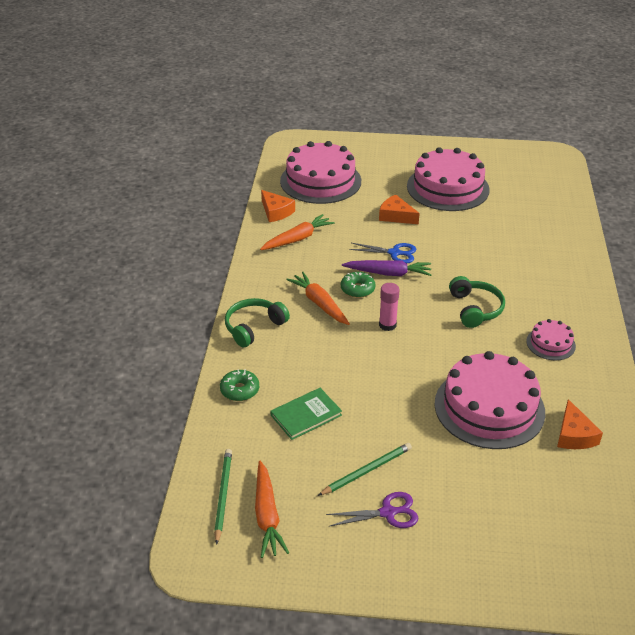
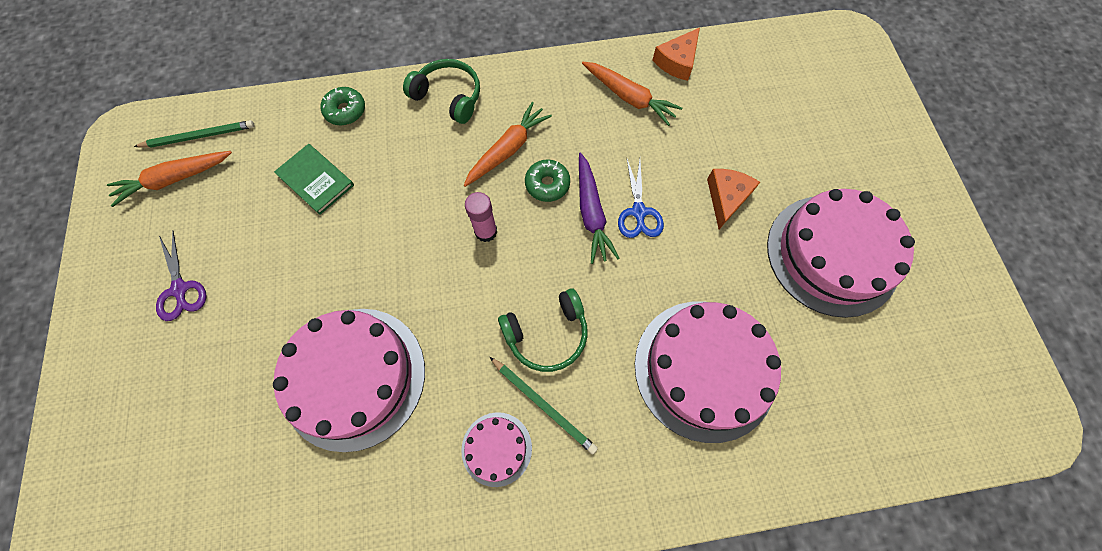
camera: 75 degrees right, 30 degrees up
(320, 181) = (770, 92): pink cake -> pink cake (704, 369)
(367, 470) = (239, 257): green pencil -> green pencil (543, 405)
(574, 435) = (317, 495): orange cheese -> none

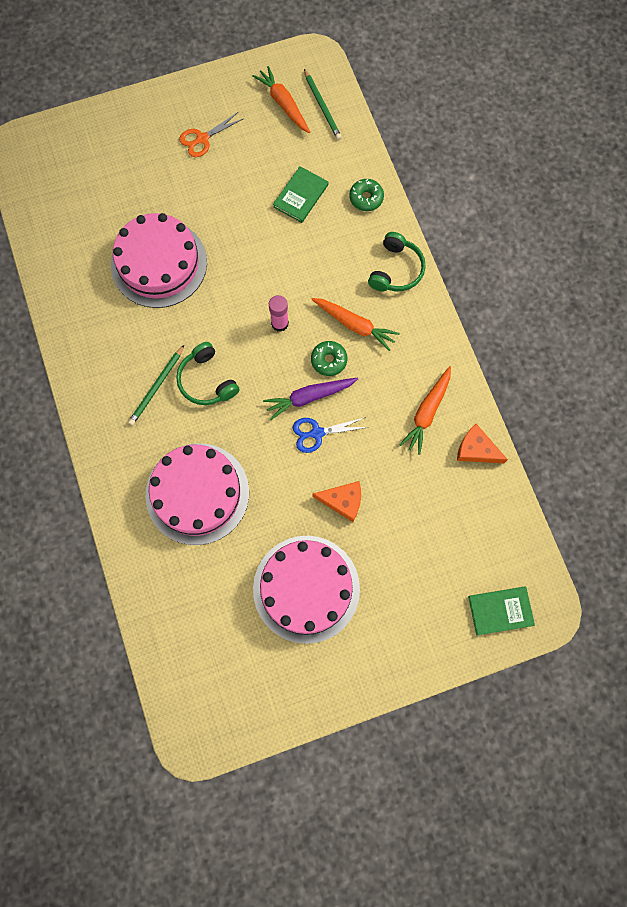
camera: 80 degrees right, 5 degrees up
(180, 289) = (202, 139): purple scissors -> orange scissors
(496, 448) = (124, 362): pink cake -> none
(852, 72) = (500, 611): none -> green book

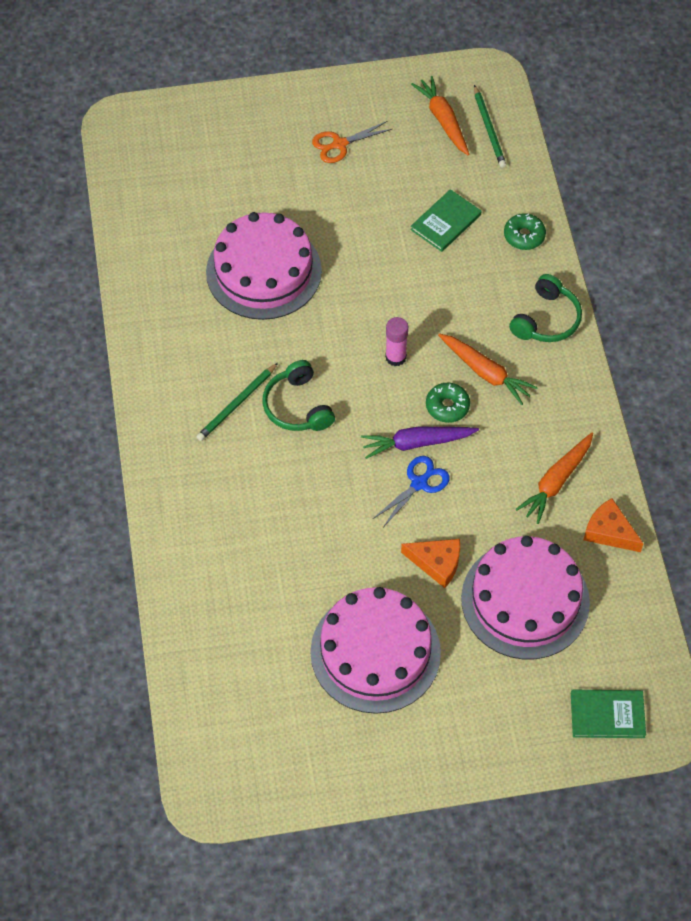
camera: 10 degrees right, 15 degrees down
(197, 493) = (264, 527): pink cake -> pink cake (525, 600)
(317, 433) = (419, 483): blue scissors -> blue scissors turned 135 degrees clockwise

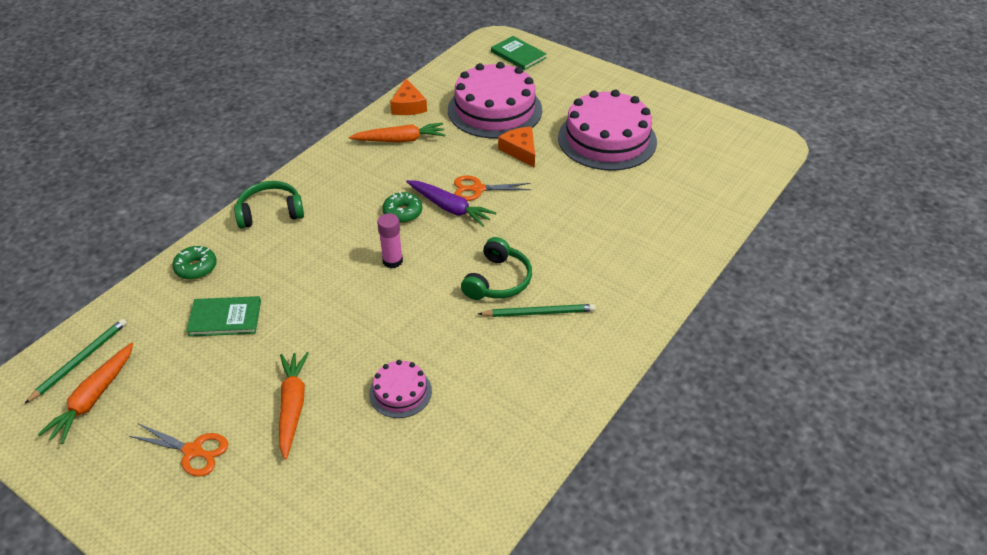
camera: 135 degrees left, 15 degrees down
(264, 271) = (400, 392): pink cake -> pink cake, size x0.48
(419, 483) = (478, 189): blue scissors -> orange scissors
(485, 372) = (352, 213): orange carrot -> orange carrot (293, 406)

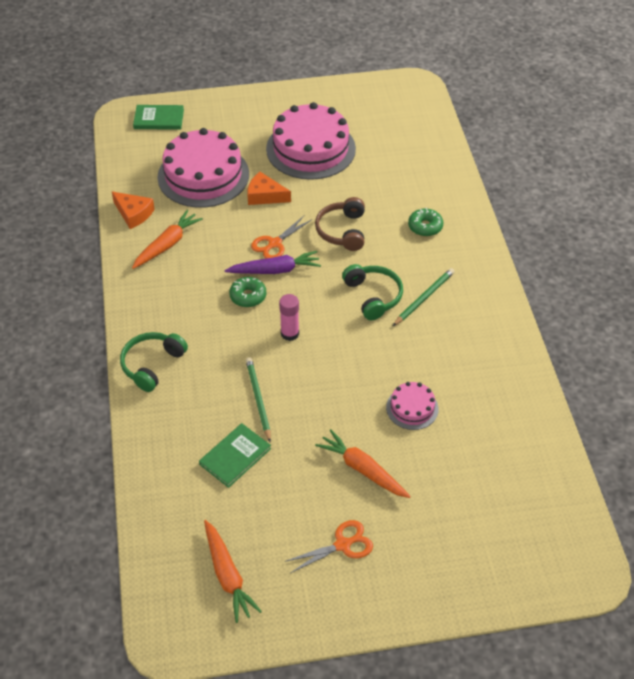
camera: 45 degrees left, 5 degrees up
(80, 360) = (177, 564): green pencil -> green pencil (258, 399)
(196, 268) = (159, 442): green donut -> green donut (425, 227)
(545, 215) = (342, 231): none -> brown headphones

